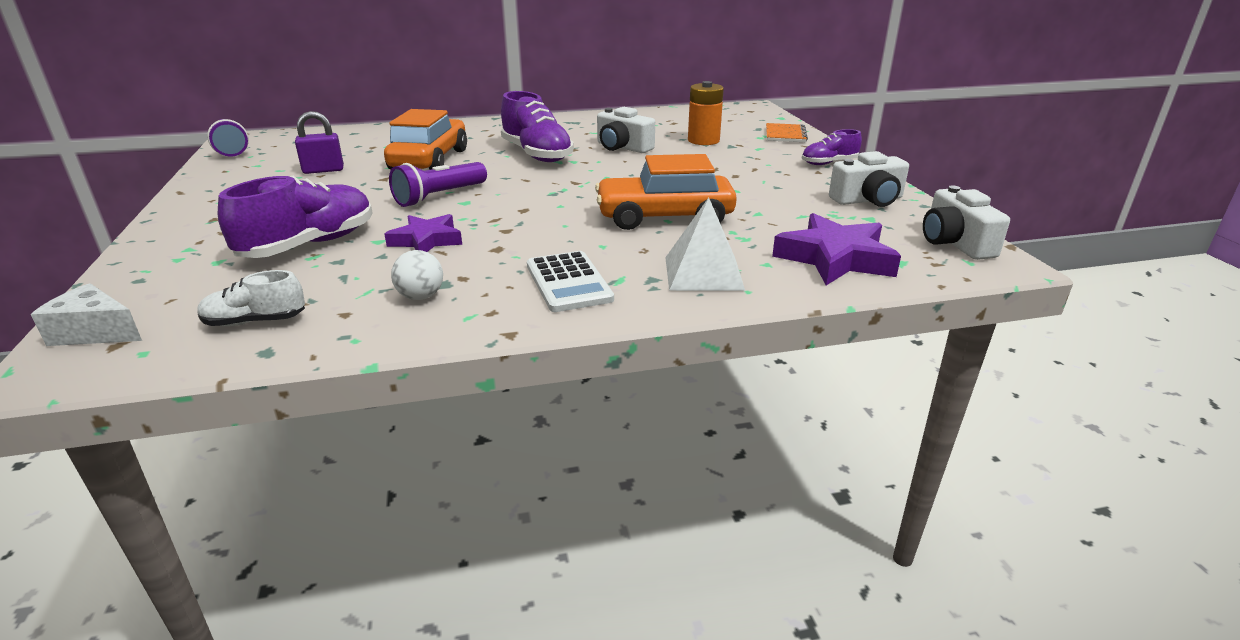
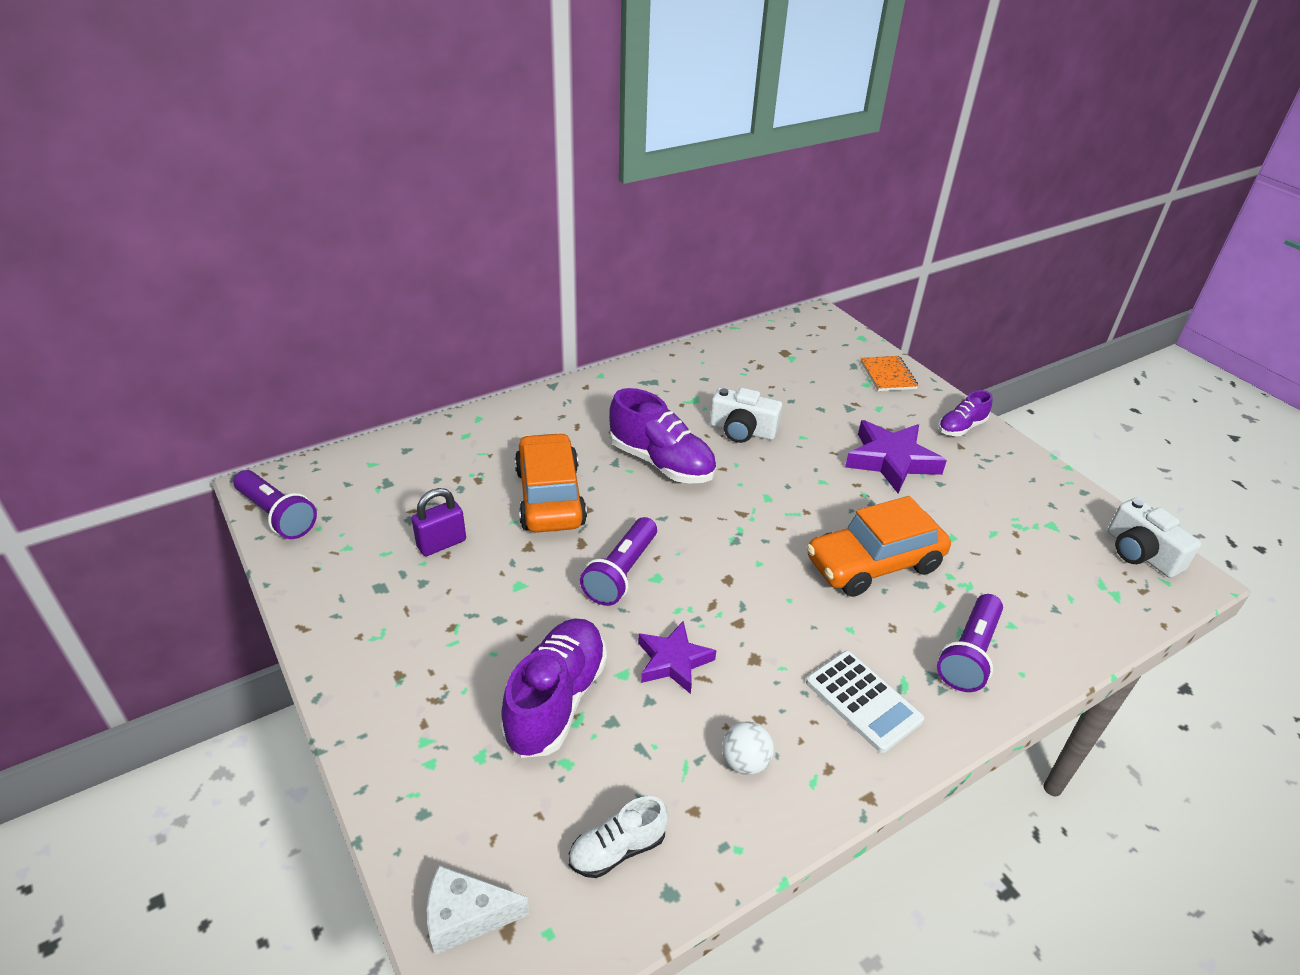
camera: 20 degrees left, 10 degrees up
(703, 140) = (815, 401): orange battery -> none
(703, 273) = (969, 654): white pyramid -> purple flashlight
(835, 258) = (1061, 602): purple star -> purple star (891, 461)
(868, 200) = (1033, 492): white camera -> none

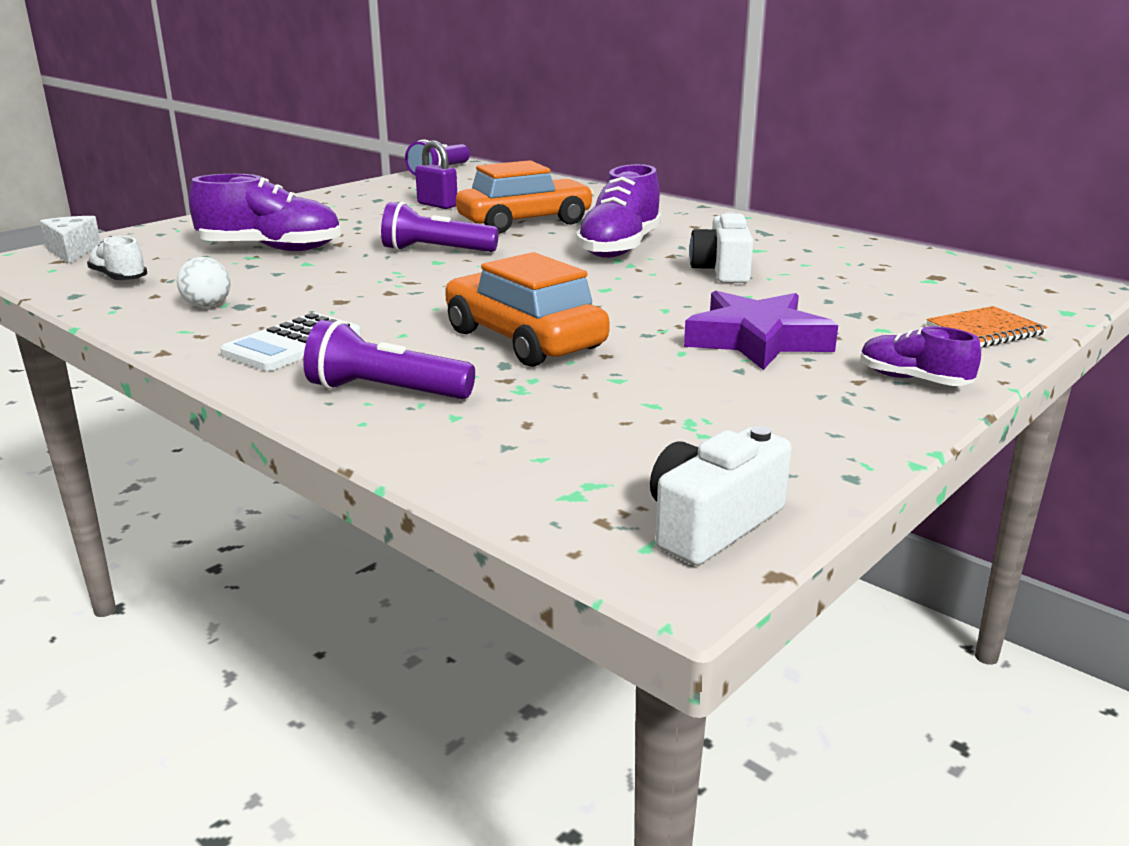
camera: 75 degrees right, 15 degrees down
(673, 661) = (326, 275): purple star -> none

